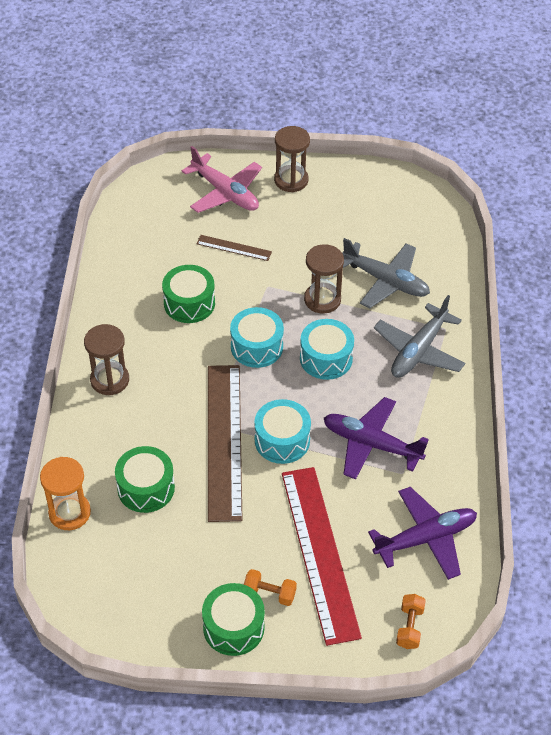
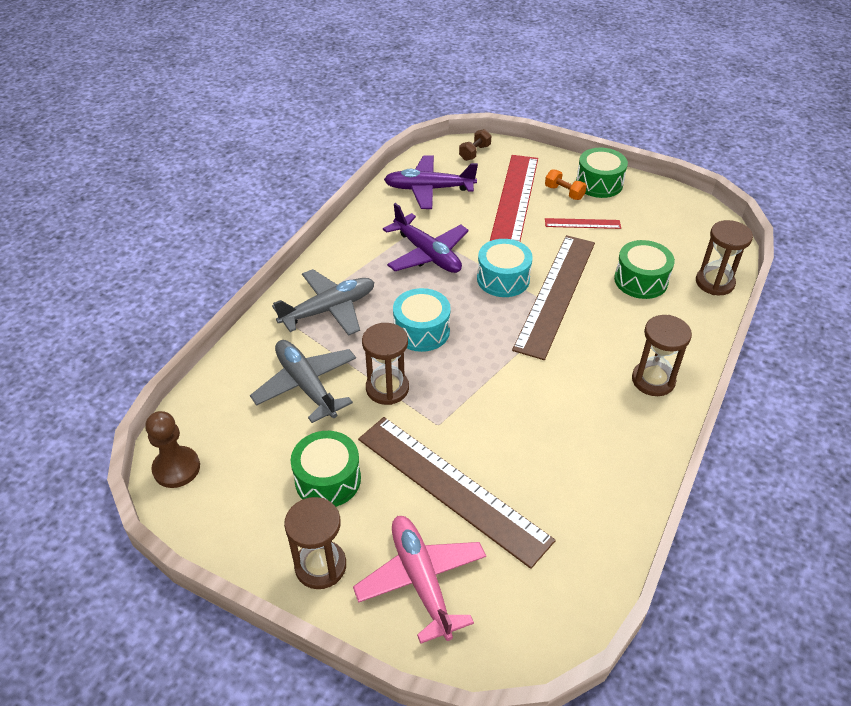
camera: 155 degrees left, 5 degrees down
(69, 513) = (714, 282): orange hourglass -> brown hourglass
(189, 303) = (537, 435): green drum -> green drum (328, 479)
(230, 548) = (582, 223): none -> red ruler
(234, 248) = (452, 488): brown ruler -> brown ruler, size x2.23
(256, 347) = (484, 363): turquoise drum -> none
(409, 627) = (474, 152): orange dumbbell -> brown dumbbell
(427, 199) = (176, 468): none -> brown pawn

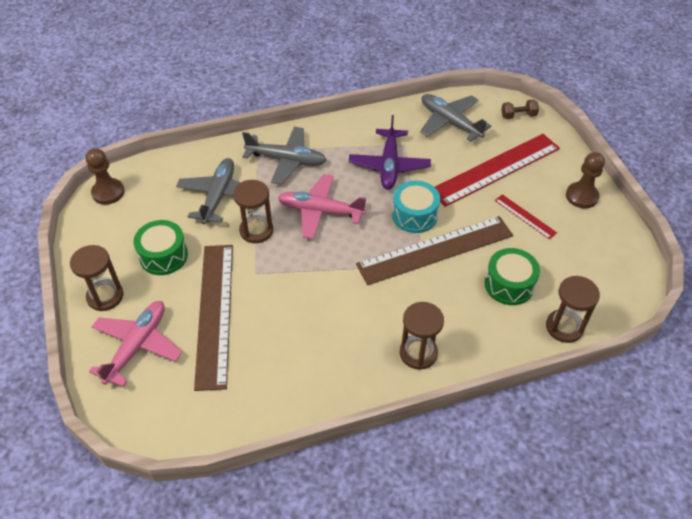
camera: 45 degrees right, 5 degrees up
(421, 331) = (320, 211): turquoise drum -> pink plane
(428, 189) = (450, 122): purple plane -> grey plane
(564, 192) = (544, 185): orange dumbbell -> none
(599, 183) = (581, 196): green drum -> brown pawn

